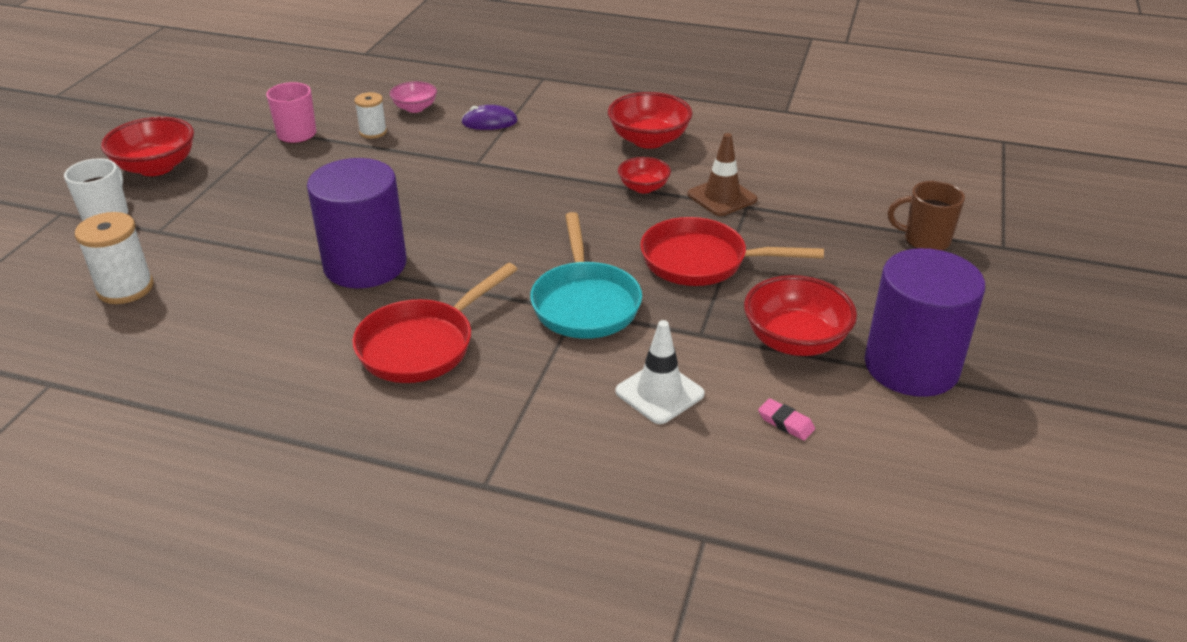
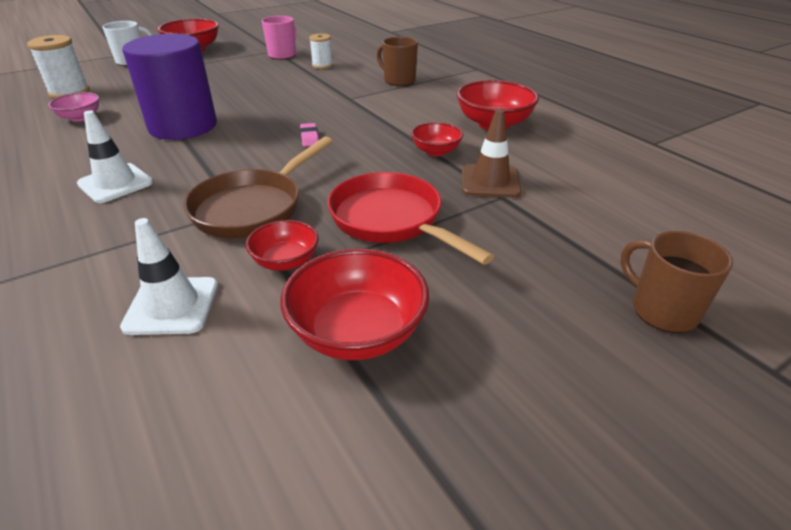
camera: 40 degrees right, 0 degrees up
(415, 108) = (368, 61): pink bowl -> pink bowl (80, 117)
(422, 345) = (115, 183): red pan -> white traffic cone
(489, 122) = (398, 81): purple mouse -> brown mug
(585, 303) = (253, 207): turquoise pan -> brown pan
(680, 326) = (285, 261): none -> red bowl
(786, 423) = (210, 411): pink eraser -> pink eraser (309, 138)
(911, 366) = (439, 444): purple cylinder -> none

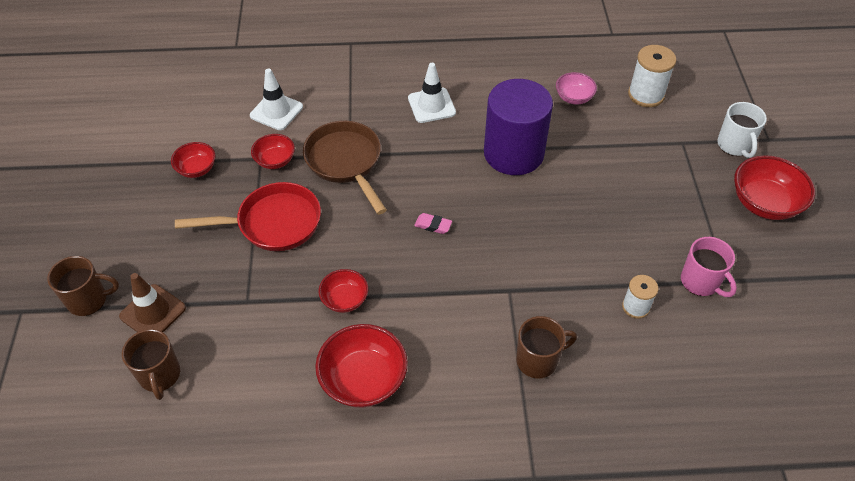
camera: 120 degrees right, 15 degrees up
(357, 332) = (196, 169): red bowl -> red bowl, size x0.59
(490, 182) = (271, 307): brown traffic cone -> brown traffic cone (153, 312)
(638, 209) = (160, 375): none -> brown mug

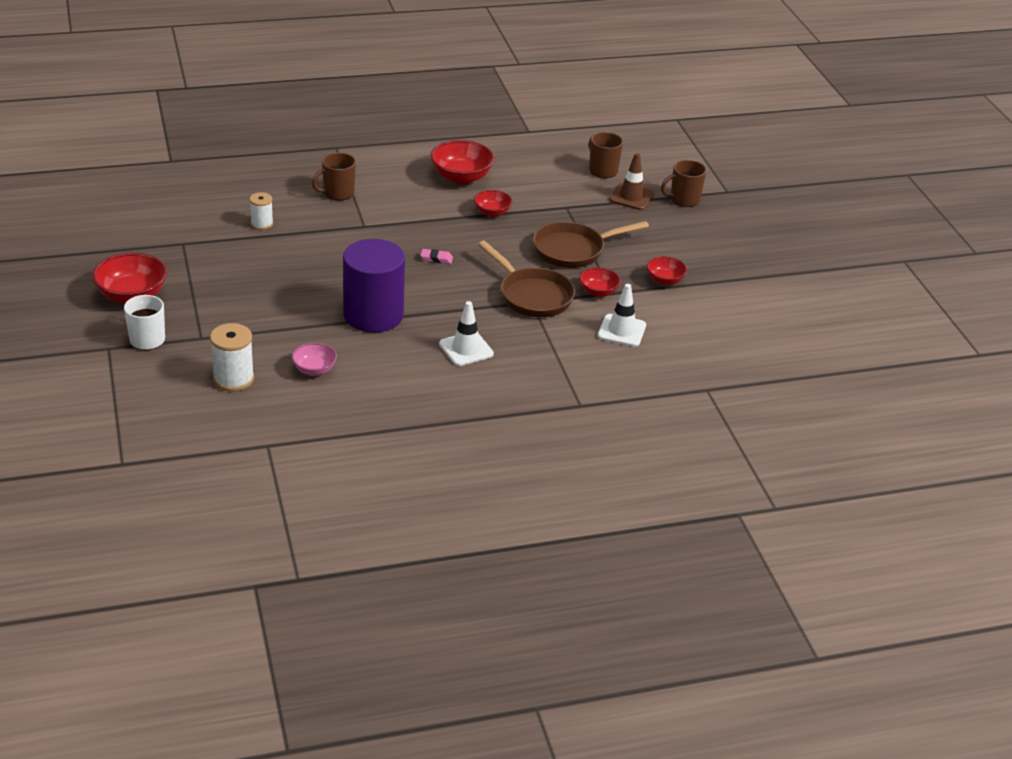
camera: 165 degrees right, 15 degrees down
(273, 223) = (573, 250): red pan -> brown pan
(700, 282) = (205, 241): pink mug -> none

